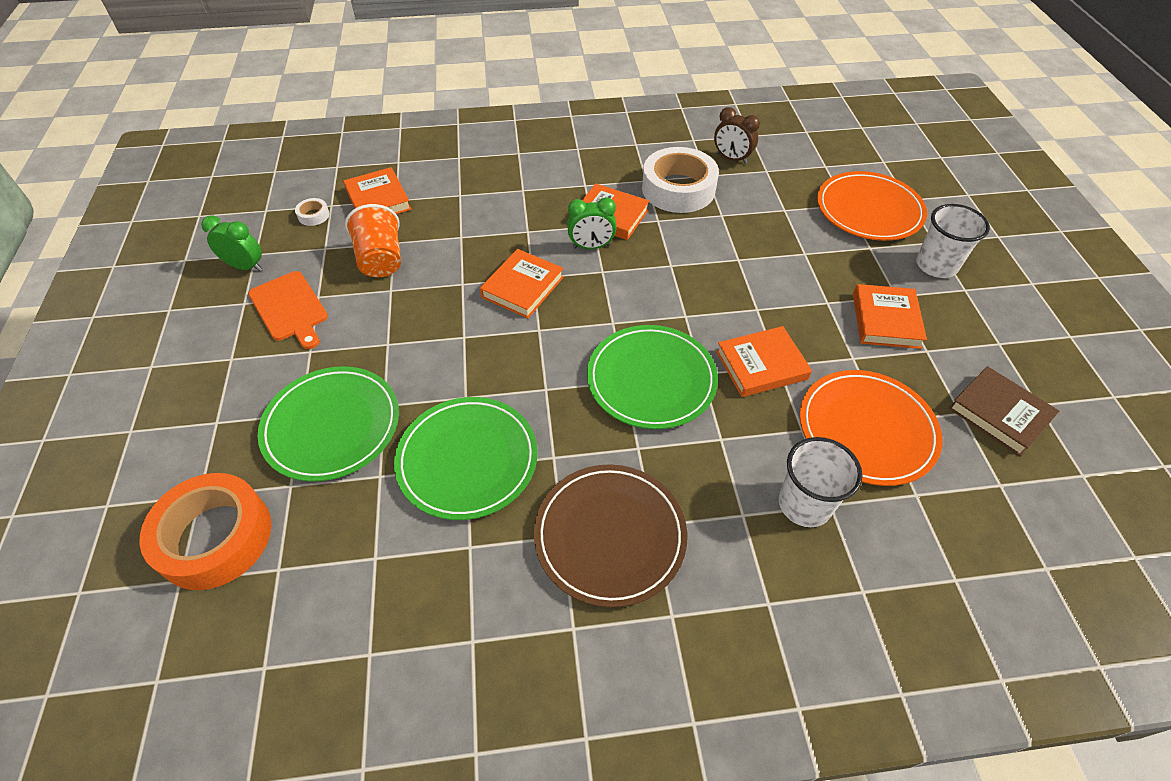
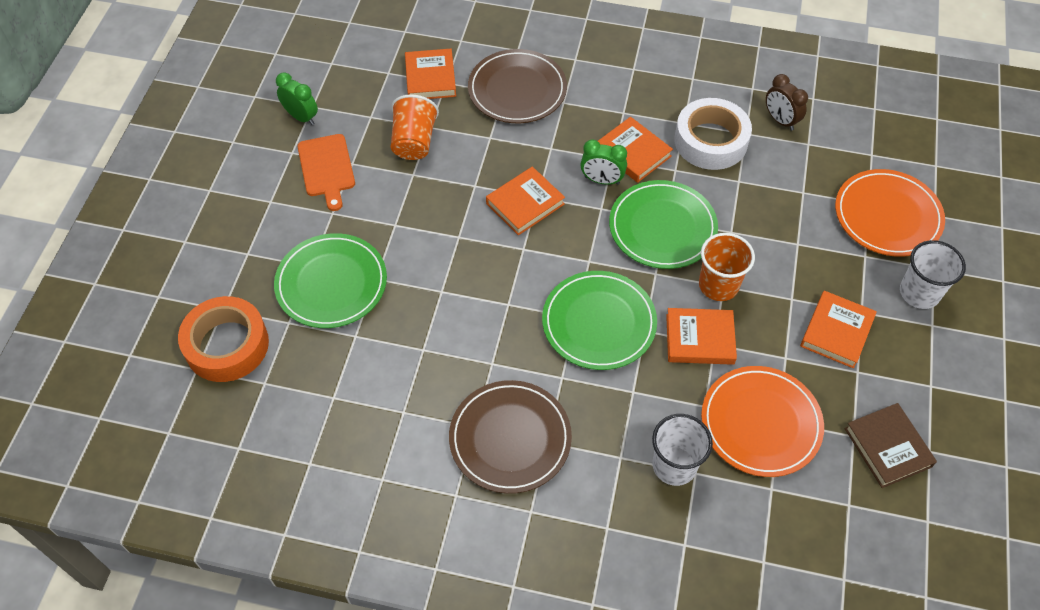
camera: 20 degrees right, 5 degrees up
(313, 215) = (370, 80): white tape -> none
(467, 460) = (425, 344): green plate -> green plate (662, 227)
(472, 190) = (517, 90): none -> brown plate
(752, 309) = (718, 285): none -> orange cup

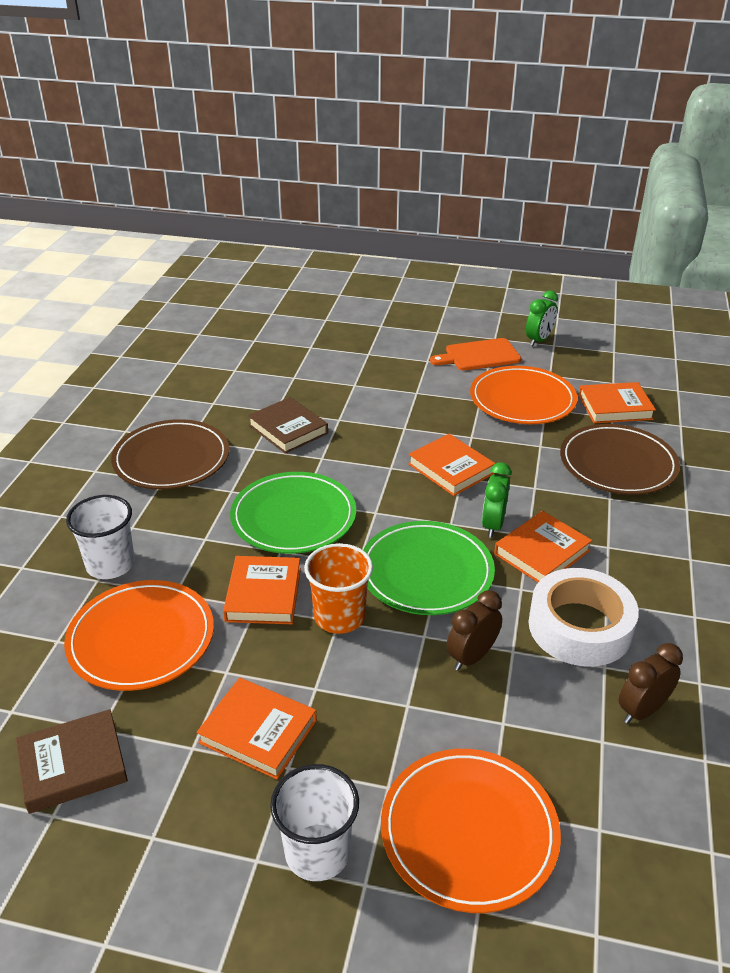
camera: 90 degrees right, 20 degrees down
(227, 345) = (291, 323): orange tape -> none
(331, 283) = (349, 364): green plate -> none
(414, 142) = (522, 400): orange cup -> orange plate
(458, 335) = (288, 429): none -> brown book
(748, 205) = (472, 657): none -> brown clock

